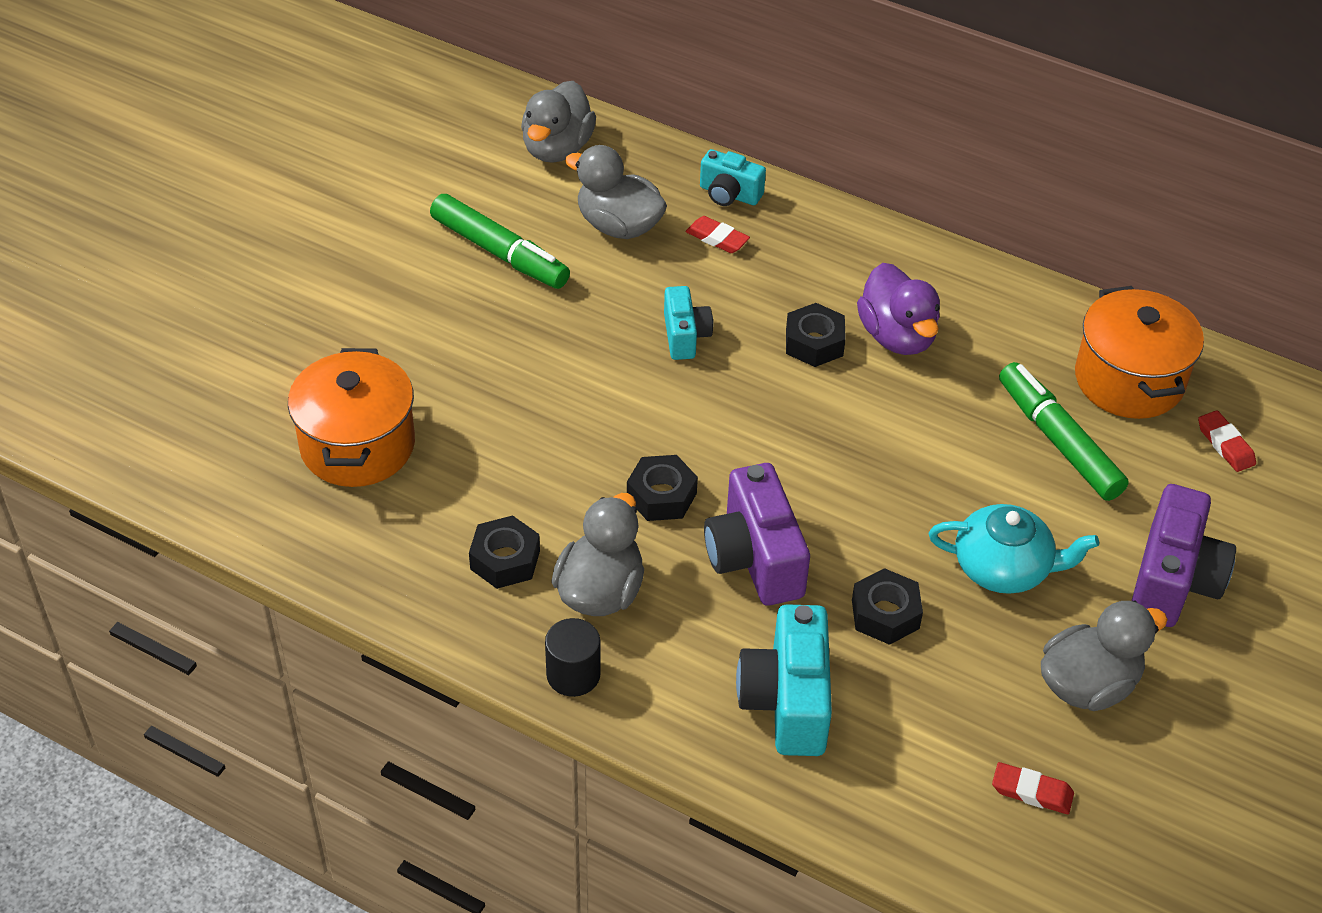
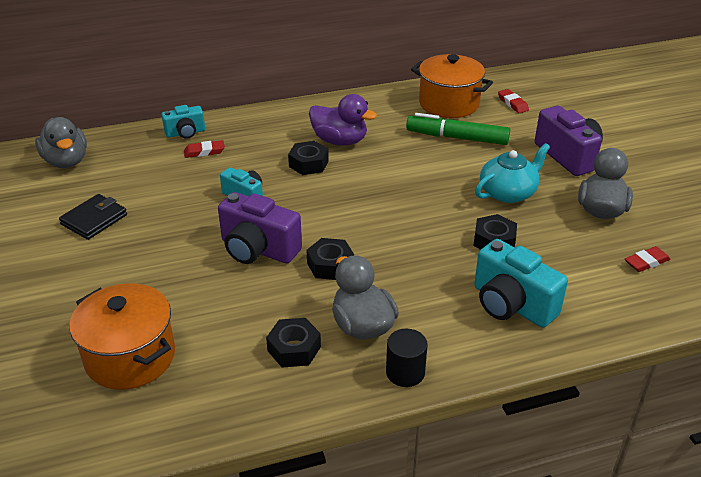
camera: 45 degrees left, 10 degrees down
(499, 252) = (94, 219): green marker -> black wallet
(618, 226) = (146, 173): grey duck -> none
(754, 558) = (410, 260): purple camera -> purple camera (258, 249)
(1225, 444) = (512, 103): red eraser -> red eraser turned 45 degrees clockwise

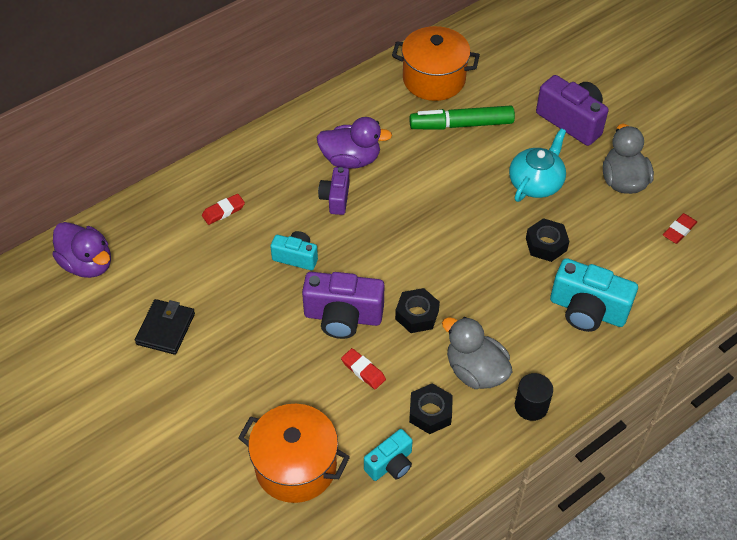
camera: 20 degrees left, 15 degrees up
(66, 161) = (87, 264): grey duck -> purple duck
(185, 133) = (189, 191): turquoise camera -> turquoise camera (390, 464)
(308, 164) = (335, 198): black nut -> purple camera
(512, 103) = (495, 63): red eraser -> red eraser (363, 370)

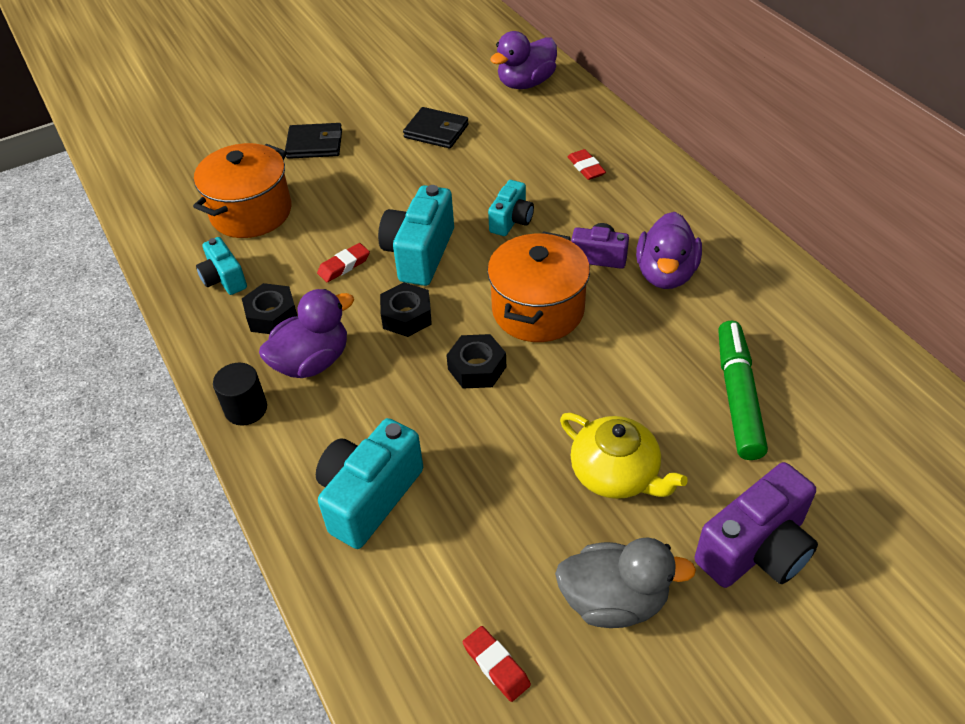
camera: 100 degrees right, 5 degrees down
(184, 434) = (315, 144): none -> black wallet
(343, 317) = (419, 254): purple camera -> turquoise camera
(434, 79) = (835, 374): orange pot -> orange pot (538, 310)
(475, 371) = (312, 361): grey duck -> purple duck
(536, 182) = (616, 474): turquoise teapot -> yellow teapot
(546, 244) = (494, 467): black nut -> black nut (477, 368)

